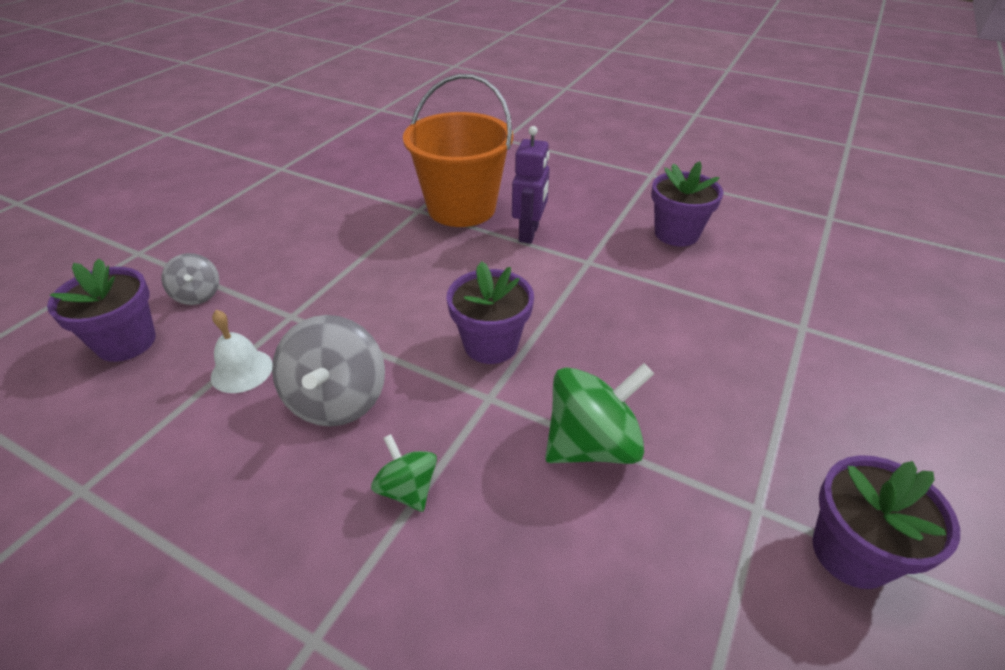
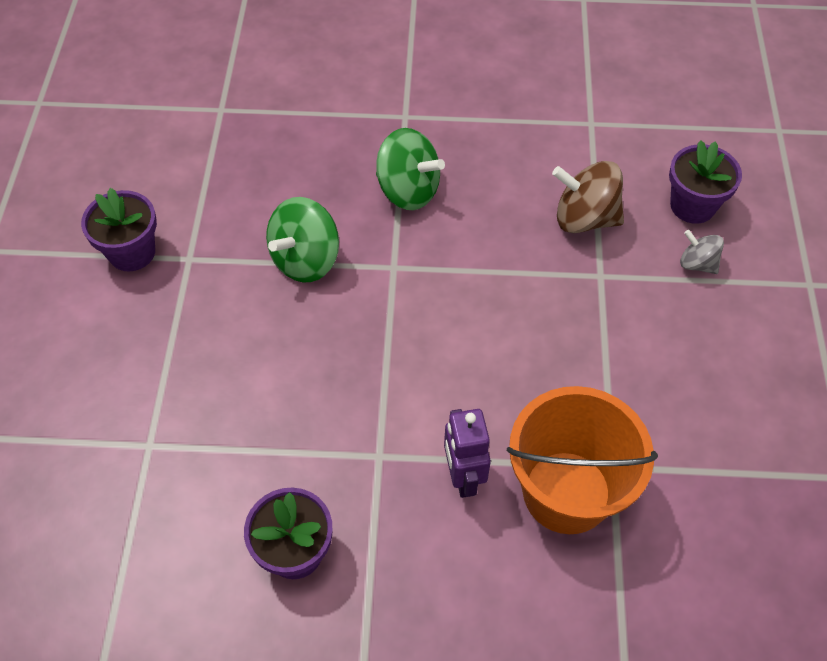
camera: 155 degrees right, 15 degrees up
(242, 371) = (584, 218): white bell -> brown spinning top
(337, 400) = (497, 224): grey spinning top -> none
(407, 489) = (408, 190): green spinning top -> green spinning top, size x1.76
(491, 344) = (419, 312): purple flower pot -> none

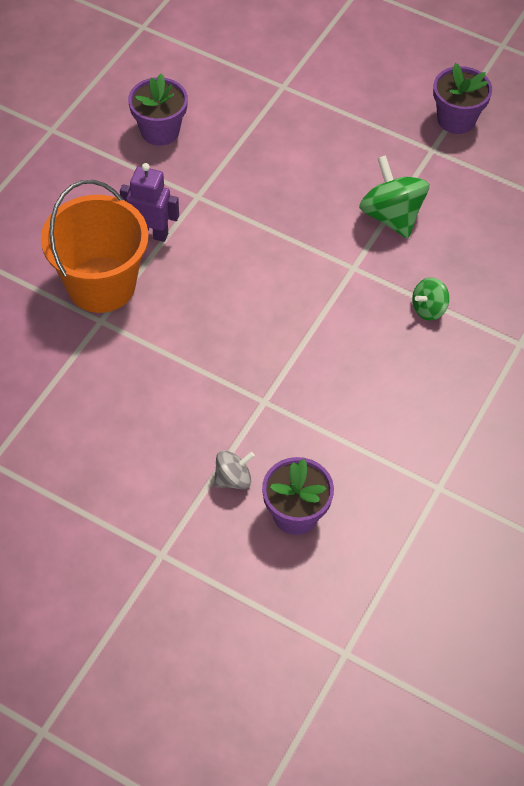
camera: 115 degrees right, 0 degrees up
(408, 190) = (428, 309): green spinning top -> green spinning top, size x0.57
(584, 218) = (328, 421): brown spinning top -> none

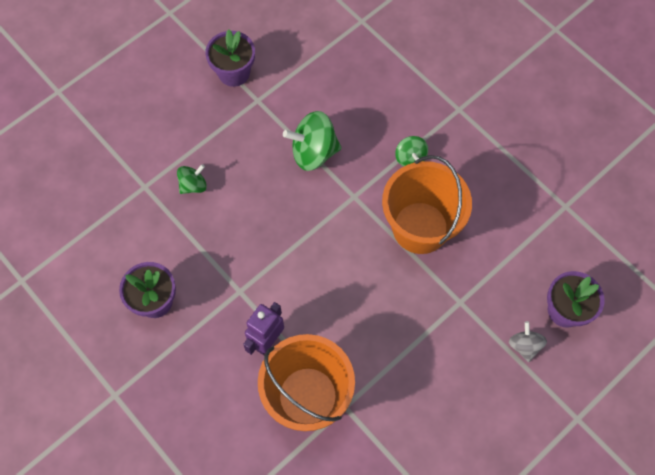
camera: 70 degrees left, 10 degrees up
(302, 124) = (193, 185): none -> green spinning top
(341, 339) = (420, 227): none -> orange bucket

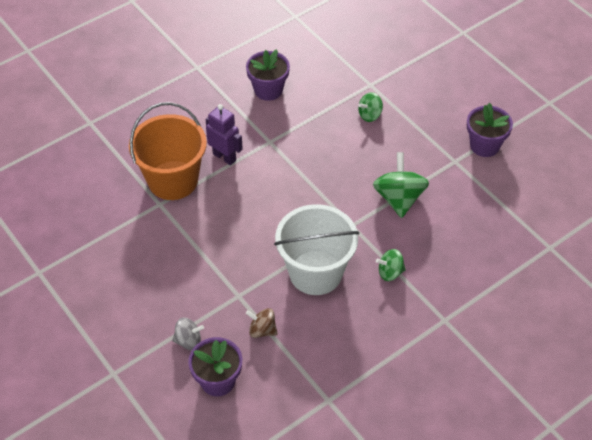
camera: 95 degrees right, 15 degrees down
(193, 185) = (370, 115): green spinning top -> green spinning top turned 90 degrees clockwise
(420, 227) = (315, 272): orange bucket -> white bucket
(498, 273) = (262, 330): none -> brown spinning top

